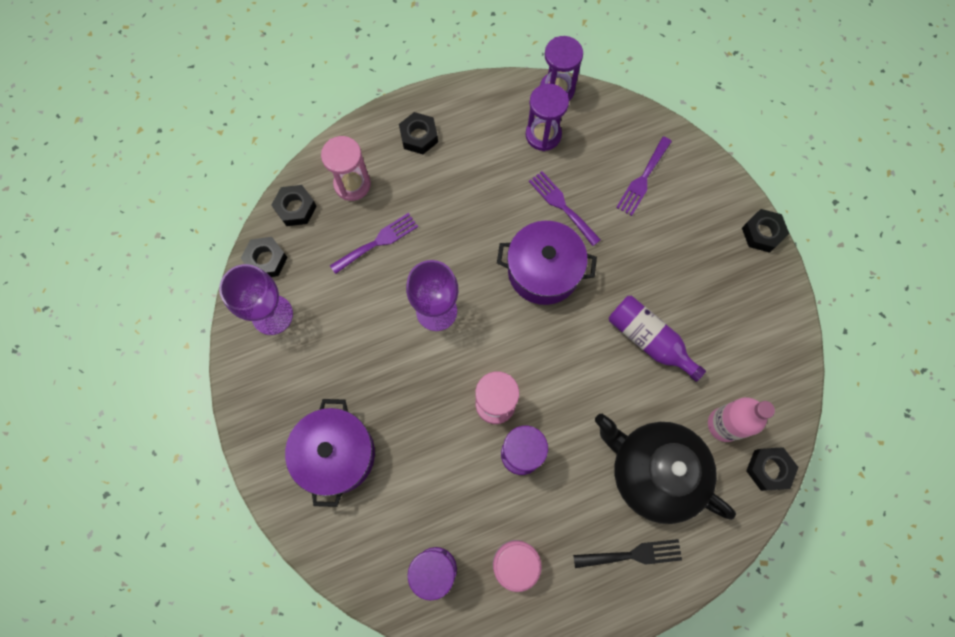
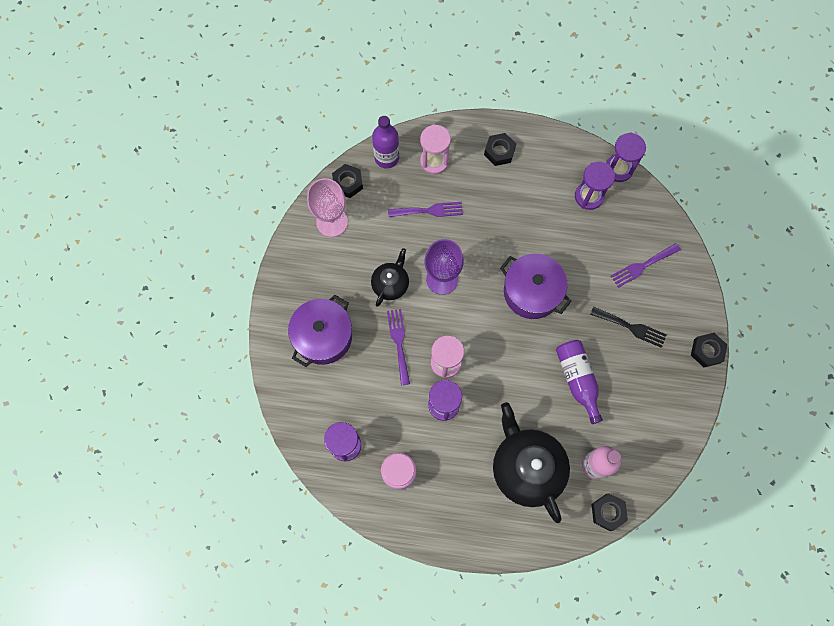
camera: 30 degrees right, 0 degrees up
(272, 315) = (332, 222): purple goblet -> pink goblet
(295, 208) = (386, 158): black nut -> purple bottle
(381, 349) = (390, 284): none -> black teapot
(562, 206) = (572, 254): purple fork -> purple fork (399, 343)
(632, 554) = (479, 512): black fork -> black fork (631, 327)

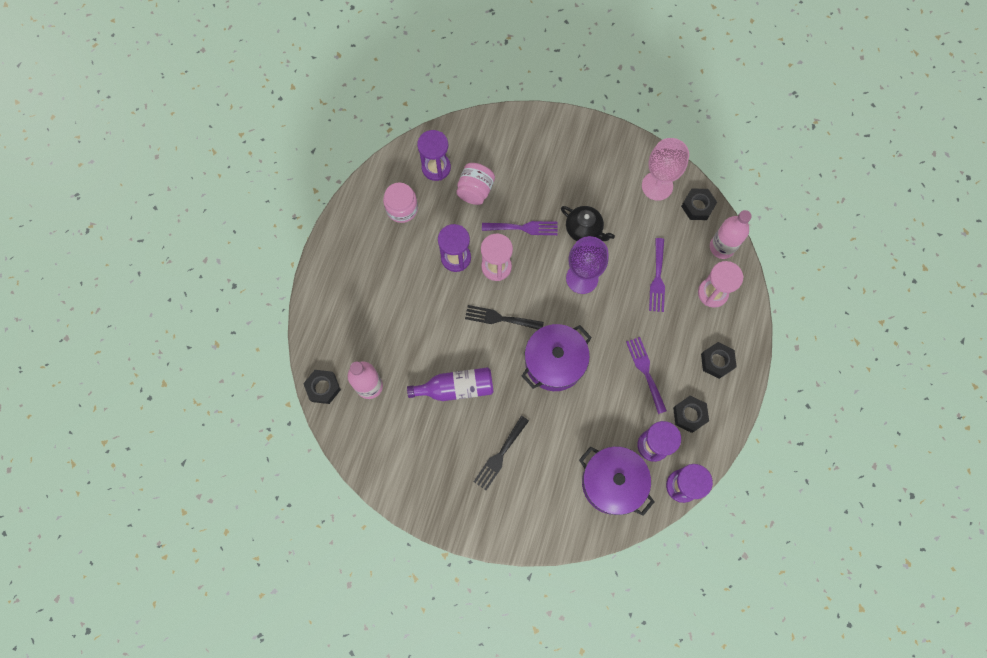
camera: 100 degrees right, 0 degrees up
(323, 336) = (541, 163): purple pot -> purple pot (612, 483)
(365, 399) = (475, 190): none -> pink jar
(386, 158) = (721, 247): purple bottle -> pink bottle
(498, 350) = (500, 318): none -> black fork
(526, 468) = (381, 321): black teapot -> none
(642, 266) = (565, 484): purple fork -> purple fork (645, 371)
(707, 351) = (460, 529): black nut -> black nut (689, 415)

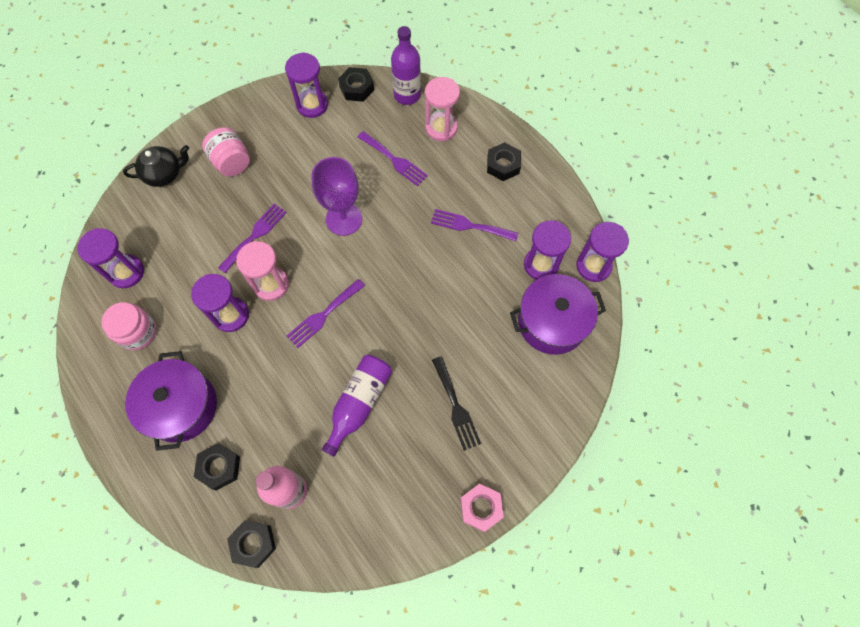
camera: 55 degrees left, 5 degrees down
(442, 519) = (481, 508): none -> pink nut
(475, 190) = (181, 253): pink jar -> pink jar (232, 162)
(500, 318) = (323, 315): black fork -> purple fork
(554, 362) = (403, 296): purple pot -> purple pot (181, 406)
(584, 230) = (301, 187): black teapot -> black teapot (164, 174)
(657, 186) = (312, 105): pink goblet -> purple hourglass
(689, 415) = (534, 217): black nut -> black nut (219, 467)
(721, 247) = (407, 95): pink bottle -> purple bottle

